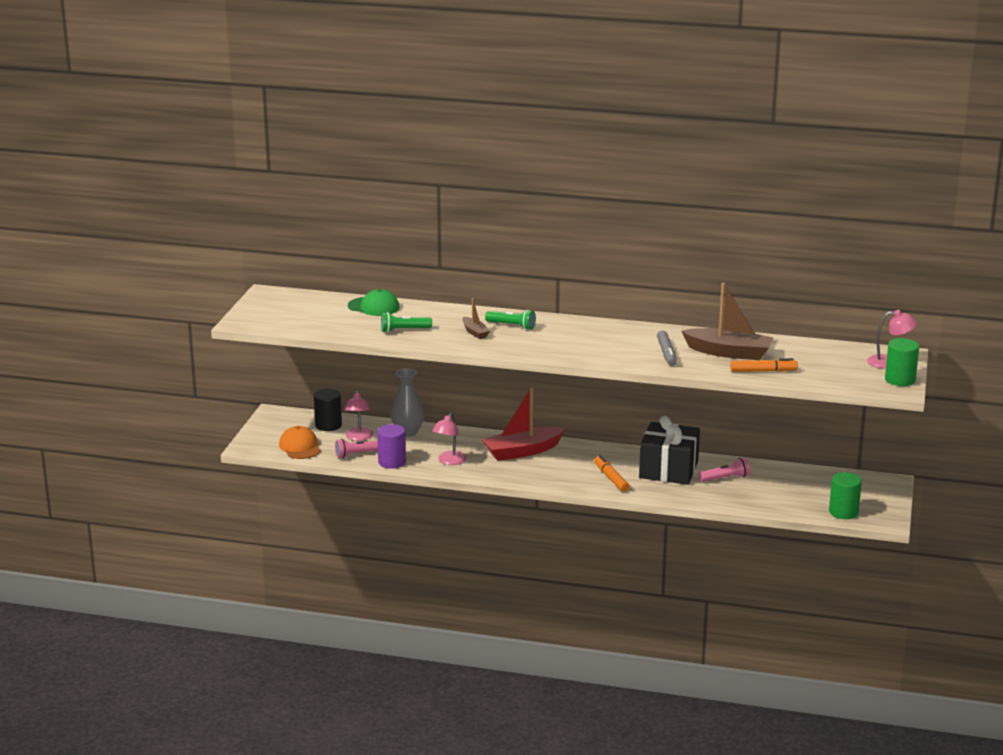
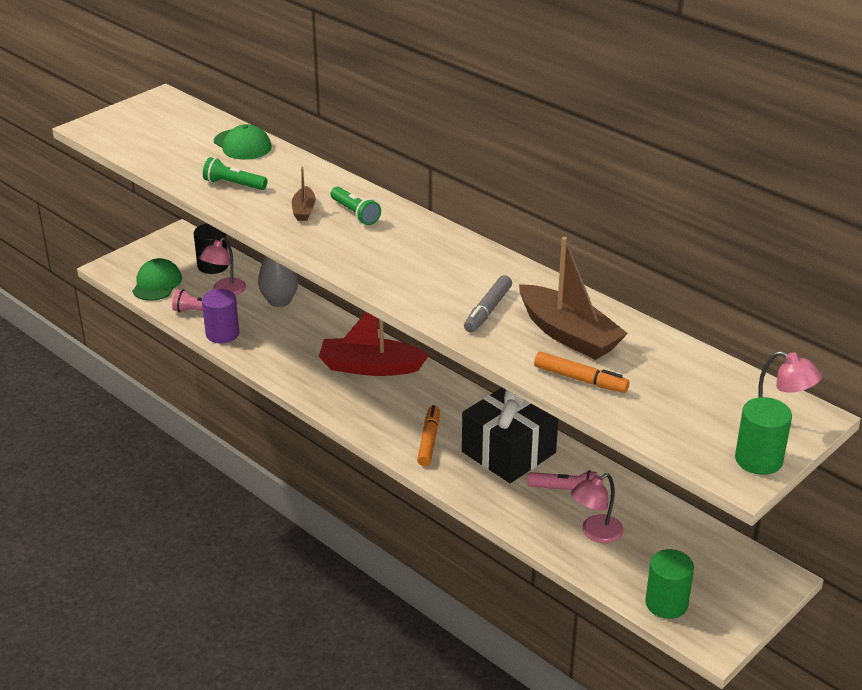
camera: 30 degrees right, 10 degrees up
(300, 447) = (157, 283): orange cap -> green cap
(449, 461) = (280, 353): pink lamp -> pink lamp (595, 533)

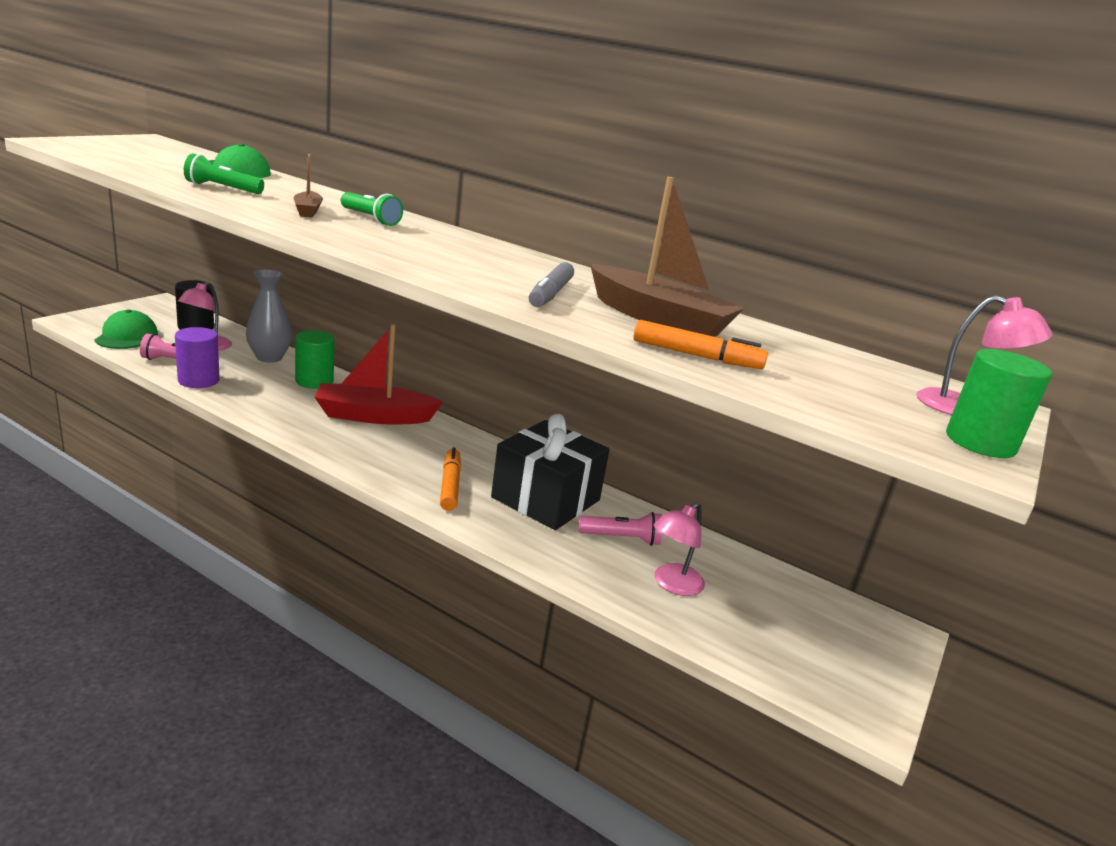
camera: 15 degrees left, 10 degrees down
(666, 603) = (790, 668): green cylinder -> green cylinder (314, 381)

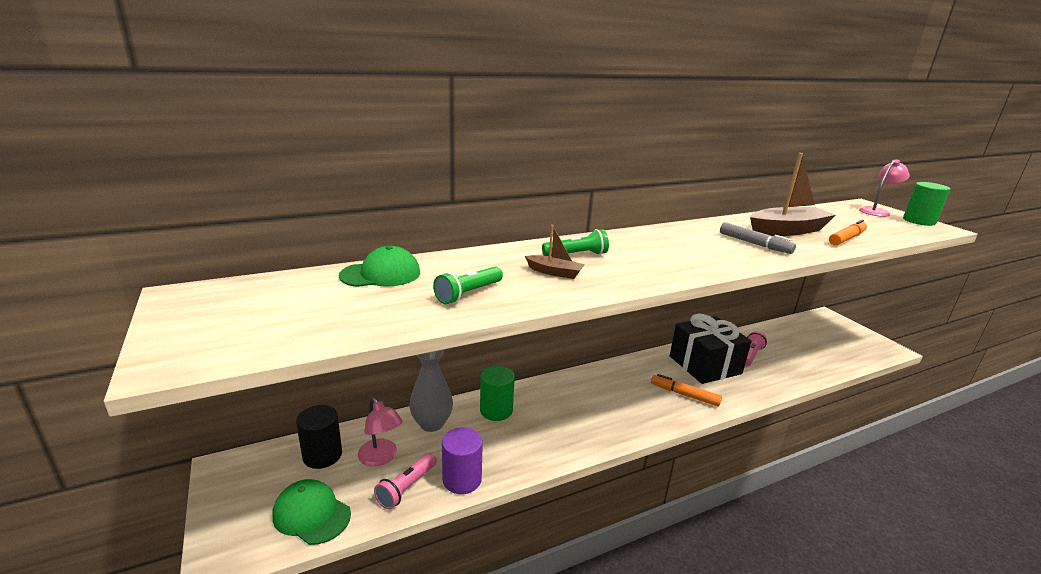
camera: 55 degrees left, 0 degrees up
(374, 416) = (572, 397): red boat -> none
(672, 584) = (795, 357): pink lamp -> none

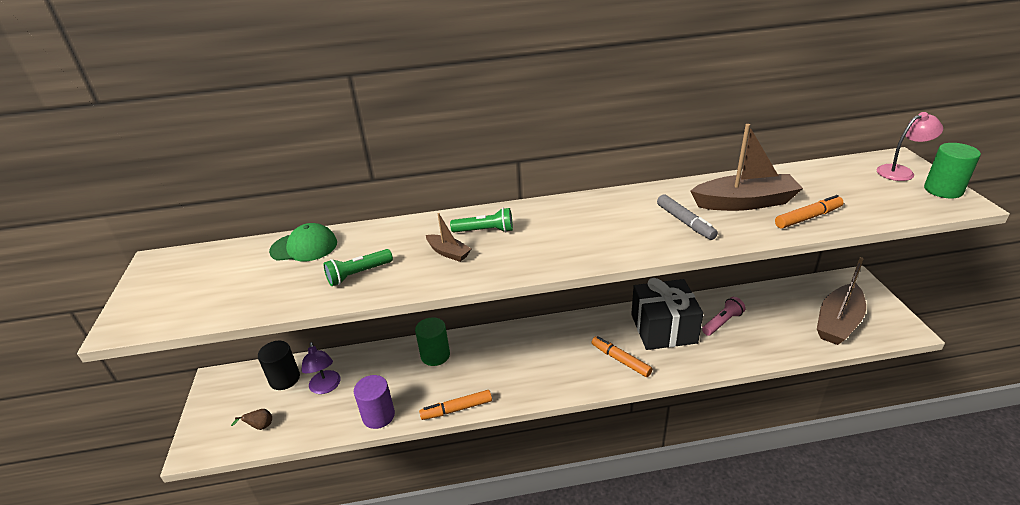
camera: 20 degrees right, 10 degrees up
(311, 514) = (260, 427): green cap -> brown pear
(381, 458) = (325, 387): pink lamp -> purple lamp
(406, 487) = (334, 416): pink flashlight -> none
(431, 423) = (377, 361): grey vase -> none
(549, 460) = (456, 409): none -> orange marker
(838, 348) = (838, 322): none -> brown boat

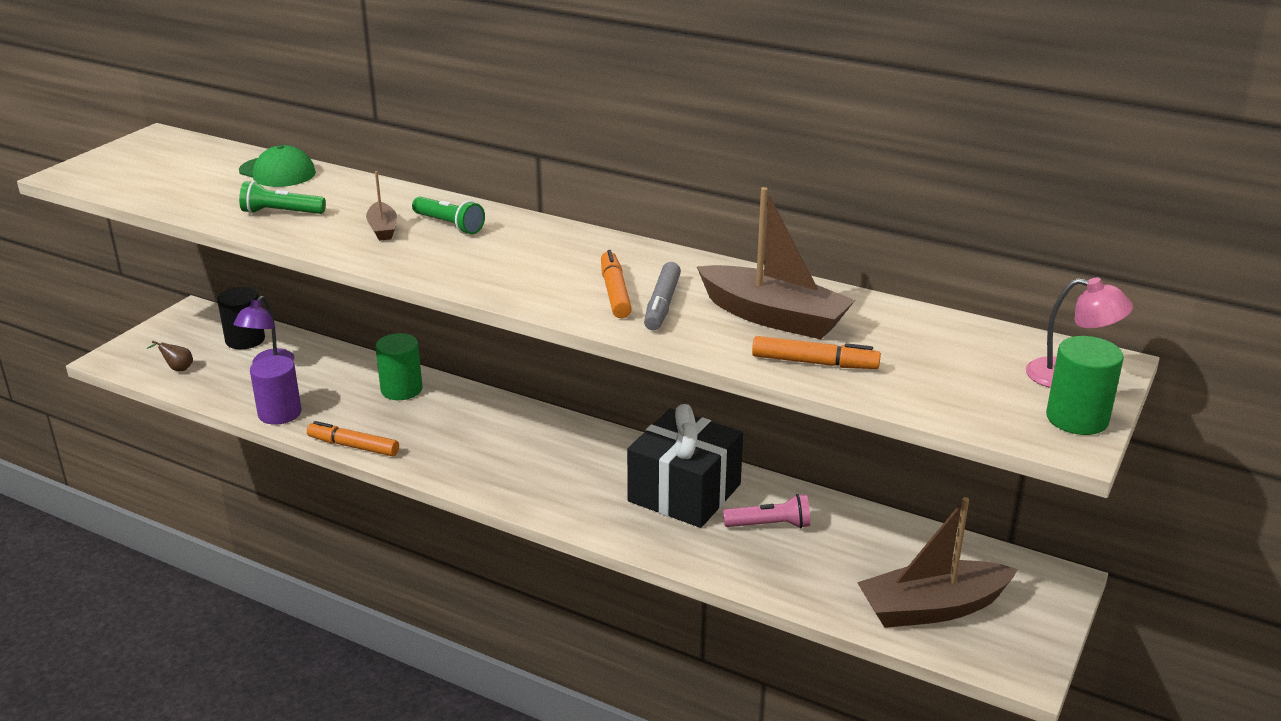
camera: 35 degrees right, 5 degrees down
(620, 360) = (582, 495): orange marker -> orange marker (615, 292)

